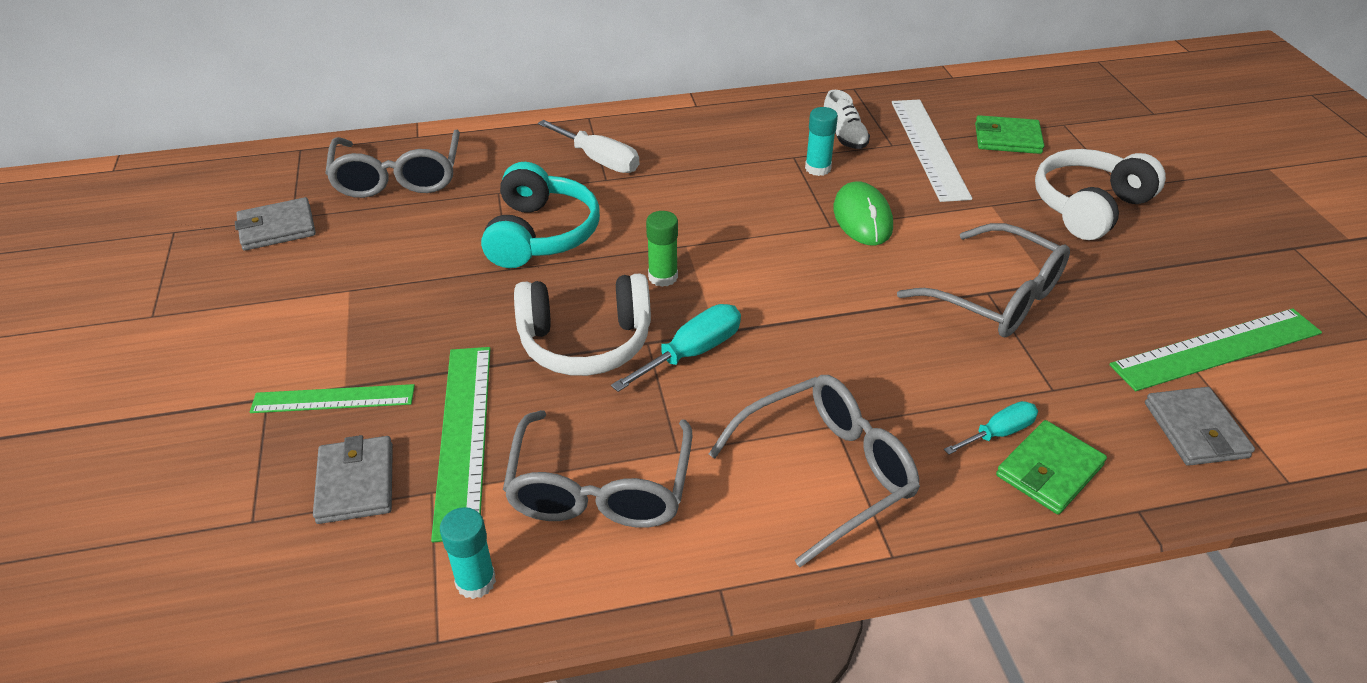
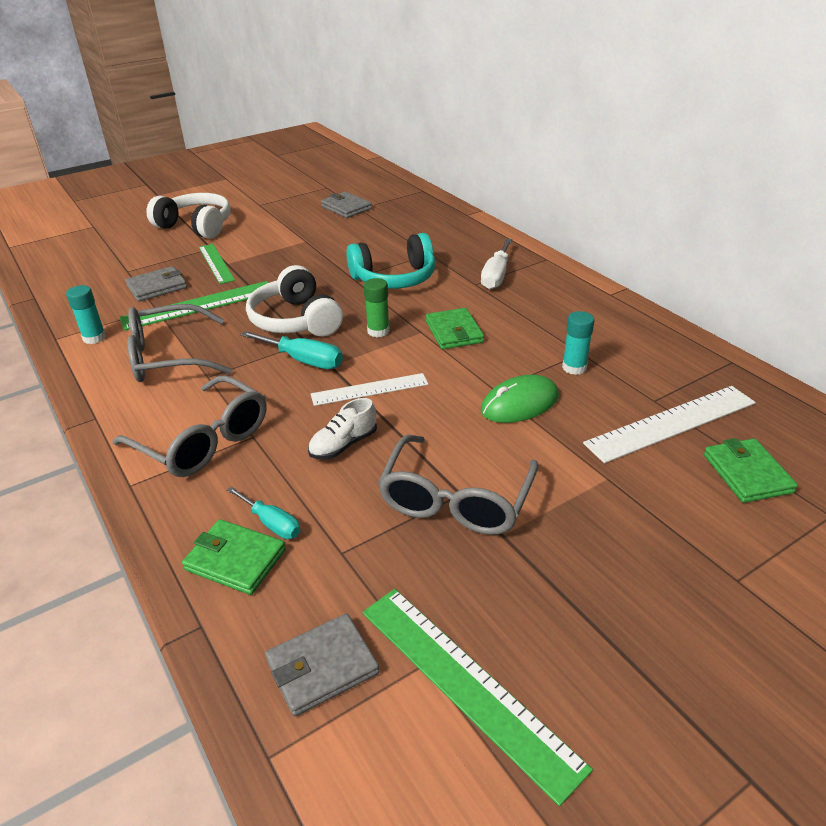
camera: 70 degrees right, 5 degrees down
(398, 178) = (418, 222): grey glasses -> none
(703, 222) = (454, 332): none -> green wallet
(785, 311) = (369, 389): none -> white ruler
(844, 136) = (639, 371): white shoe -> white shoe (343, 445)
(1089, 207) = (667, 553): white headphones -> white headphones (196, 226)

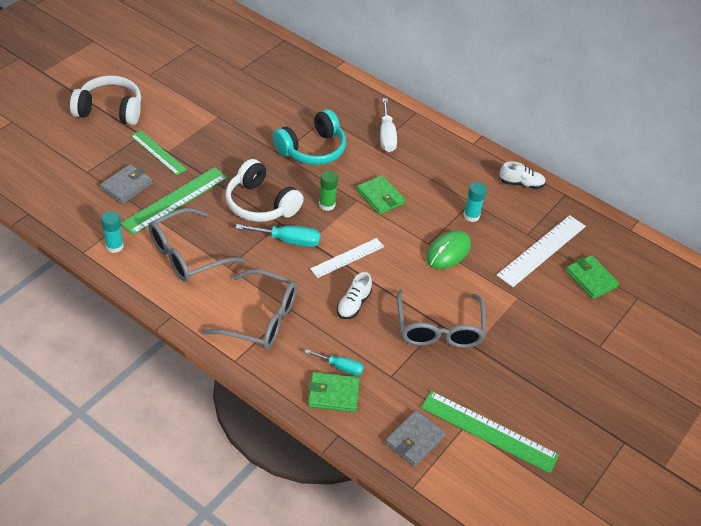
camera: 25 degrees left, 10 degrees up
(346, 208) = (229, 70): grey wallet -> none
(665, 342) = (521, 184): none -> white shoe

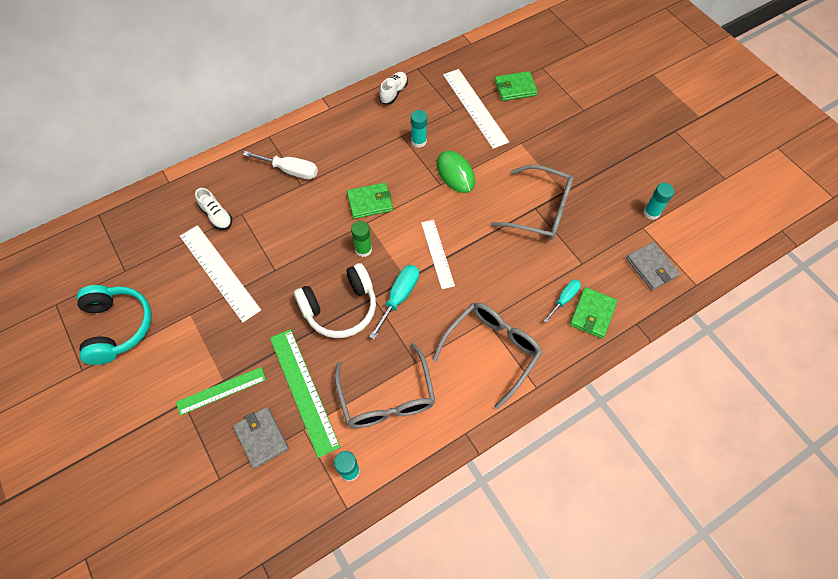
camera: 65 degrees left, 15 degrees up
(110, 110) = (123, 429): white headphones -> none
(263, 121) = (219, 272): none -> white ruler
(312, 149) = (281, 239): turquoise headphones -> turquoise headphones (117, 327)
(353, 304) = (495, 266): white shoe -> white shoe (216, 216)
(488, 431) = (651, 212): green ruler -> turquoise glue stick

